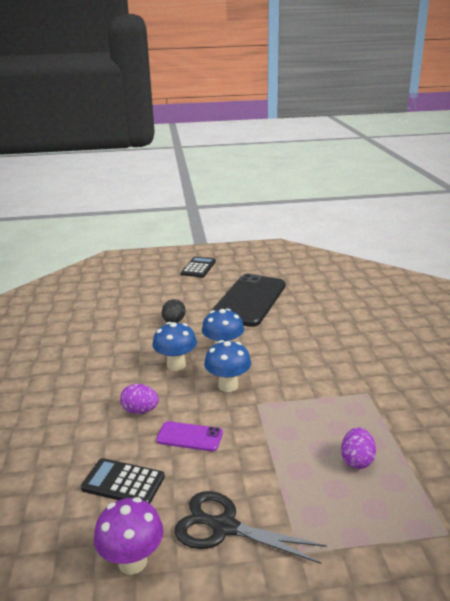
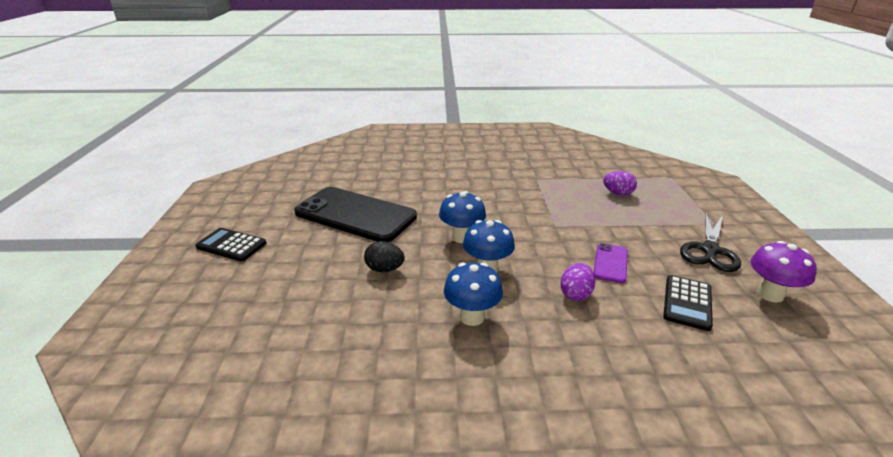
camera: 85 degrees left, 5 degrees up
(228, 386) = (527, 238): blue mushroom -> blue mushroom (472, 317)

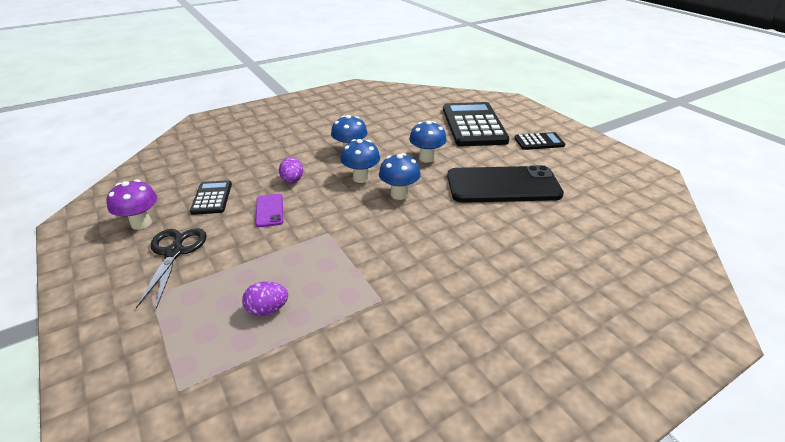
camera: 150 degrees right, 5 degrees up
(247, 302) = (474, 125): none -> black calculator
(385, 269) = (426, 158): black egg -> blue mushroom

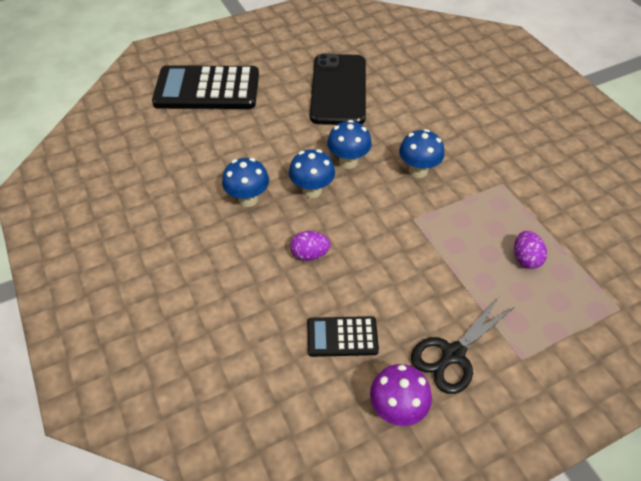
camera: 85 degrees left, 15 degrees up
(174, 253) = (453, 354): black scissors -> black scissors turned 45 degrees counterclockwise
(269, 210) = (373, 271): purple phone -> none
(426, 158) = (277, 134): blue mushroom -> blue mushroom (418, 171)
(539, 142) = (259, 51): black calculator -> none

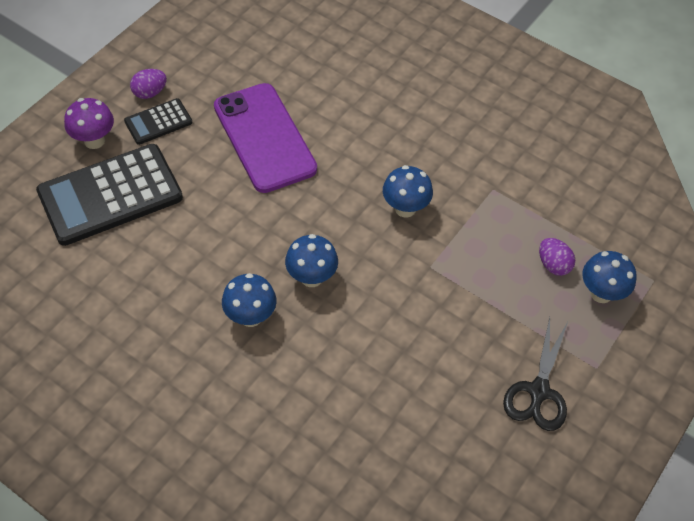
camera: 30 degrees left, 5 degrees up
(310, 254) = (353, 351): purple egg -> purple egg (150, 93)
(338, 89) = (264, 138): black phone -> purple phone
(342, 337) = (433, 421): black calculator -> black calculator (158, 122)
(348, 162) = (328, 227): blue mushroom -> blue mushroom (601, 293)
(397, 409) = (518, 466): purple mushroom -> purple mushroom (94, 140)

